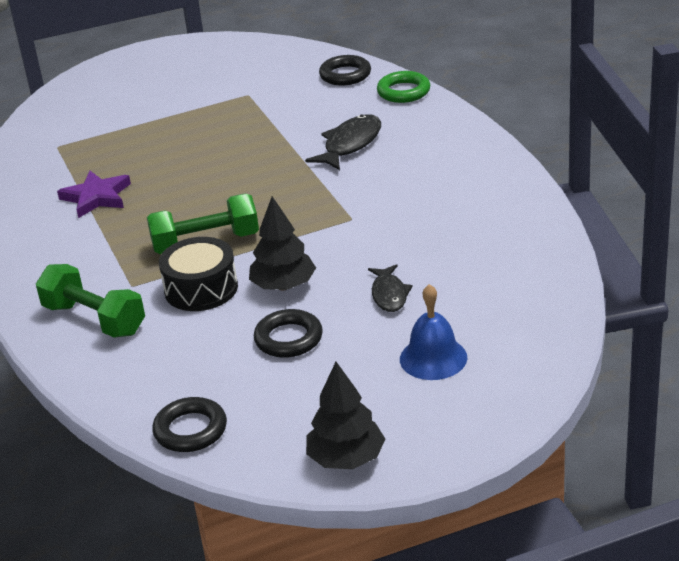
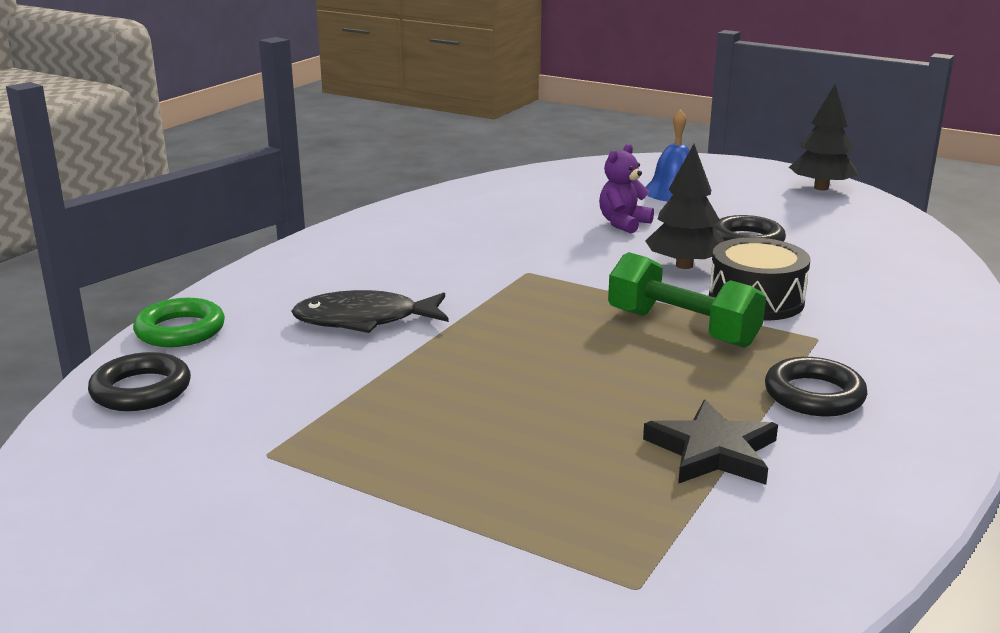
camera: 130 degrees left, 10 degrees down
(94, 319) = (899, 333): green dumbbell -> none
(96, 197) = (713, 451): purple star -> black star
(190, 430) = (909, 238): black ring -> black ring (814, 395)
(389, 294) = (623, 224): black fish -> purple teddy bear

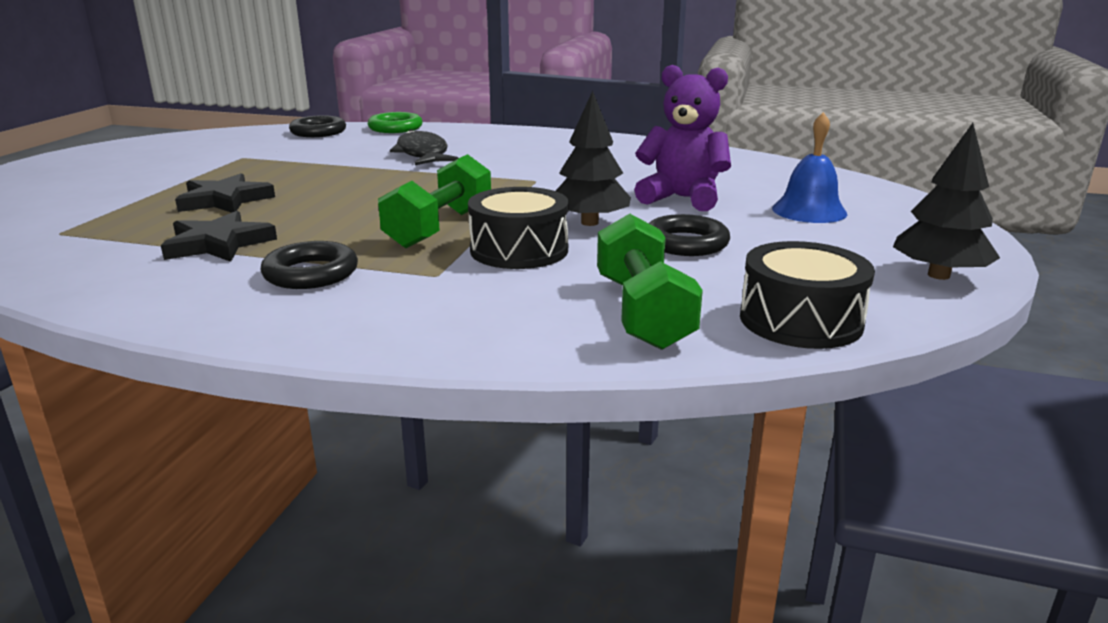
camera: 75 degrees right, 0 degrees up
(522, 457) = (224, 200): none -> black star
(623, 224) = (682, 198): purple teddy bear -> purple teddy bear, size x1.57
(895, 274) = (642, 312): none -> green dumbbell
(902, 235) = (800, 320): none -> black drum

